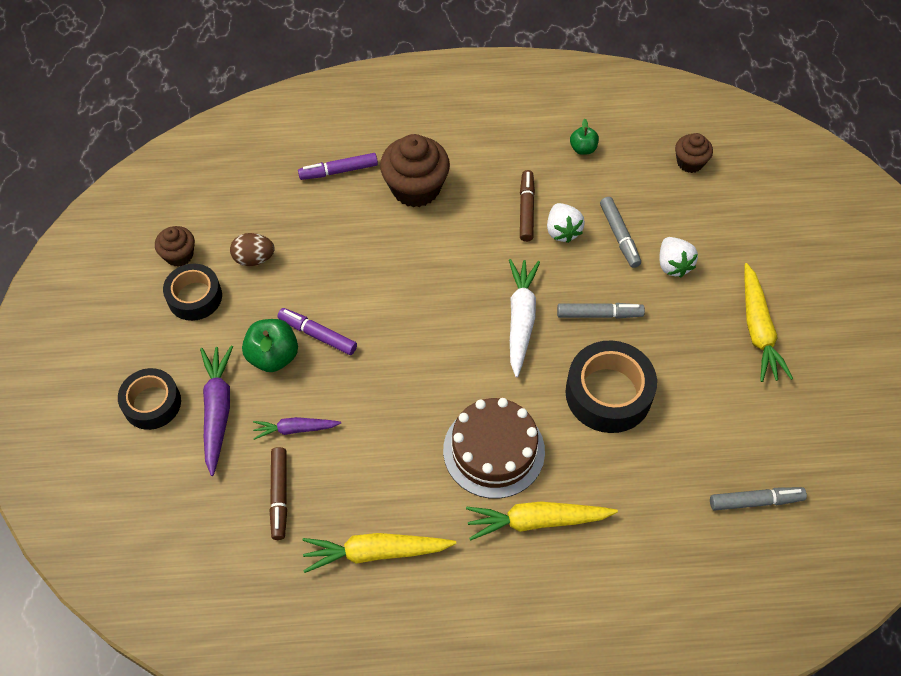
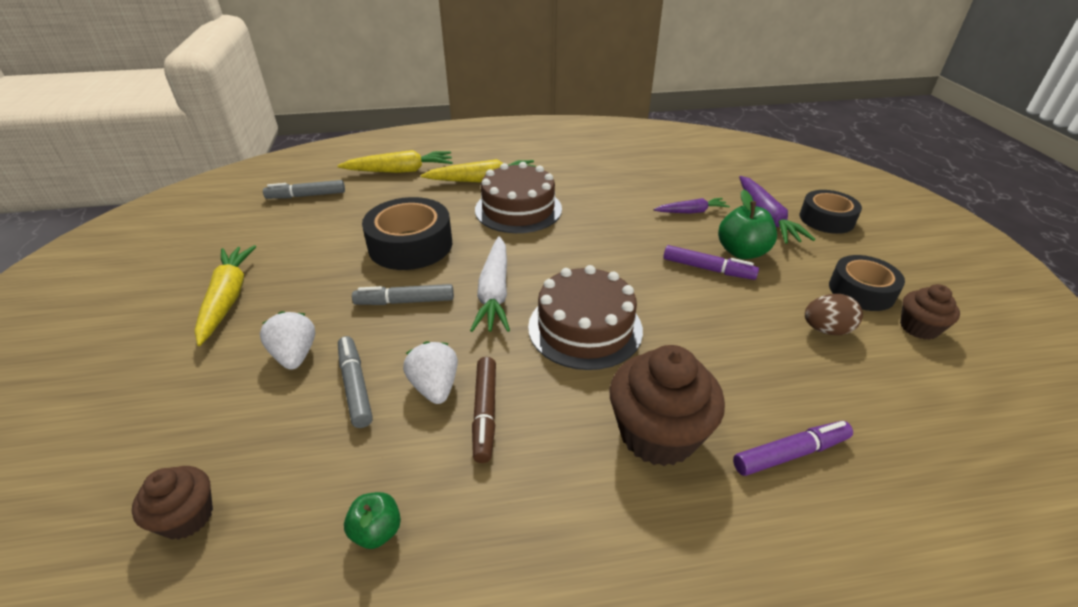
camera: 175 degrees right, 20 degrees down
(279, 496) = (682, 182): brown marker -> none
(375, 552) = (600, 164): yellow carrot -> yellow carrot (400, 171)
(447, 274) = (585, 328): none -> brown cake

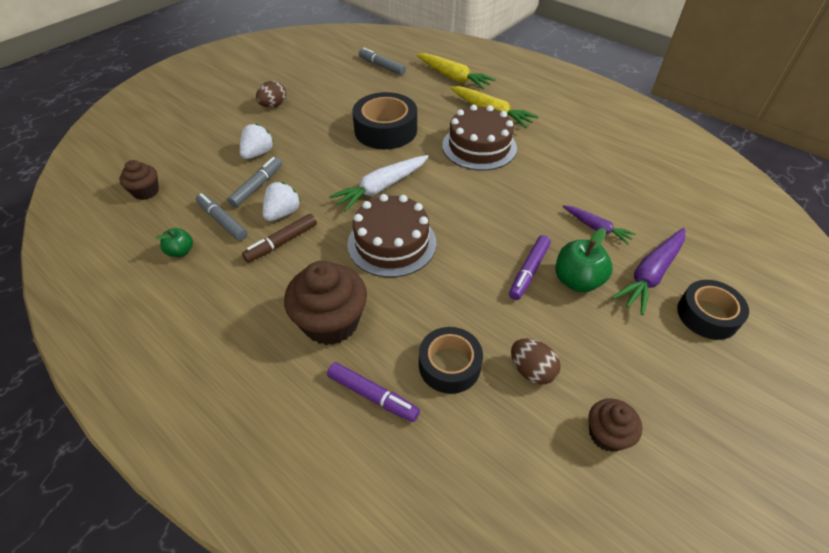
camera: 50 degrees right, 10 degrees up
(228, 298) = (273, 105): yellow carrot -> brown egg
(405, 302) = (335, 160): grey marker -> grey marker (222, 221)
(708, 269) = (529, 271): purple marker -> purple marker turned 45 degrees clockwise
(861, 291) = (616, 377): black tape -> black tape (449, 365)

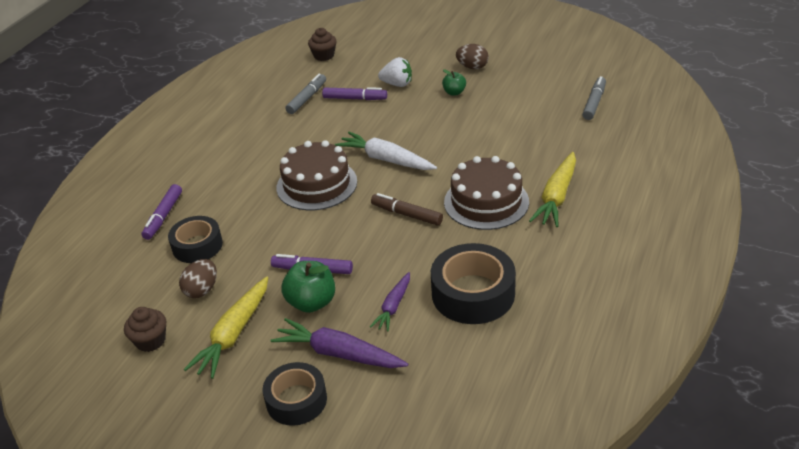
camera: 75 degrees right, 10 degrees down
(181, 251) = (268, 94): green apple -> green apple (454, 92)
(257, 186) = (355, 98): grey marker -> purple marker
(282, 242) = (295, 132): brown marker -> brown marker (406, 214)
(283, 213) = (328, 121): white strawberry -> none
(331, 322) = (223, 179): brown cupcake -> none
(385, 130) = (476, 138): black tape -> black tape (473, 293)
(453, 77) = (611, 154): yellow carrot -> yellow carrot (233, 334)

